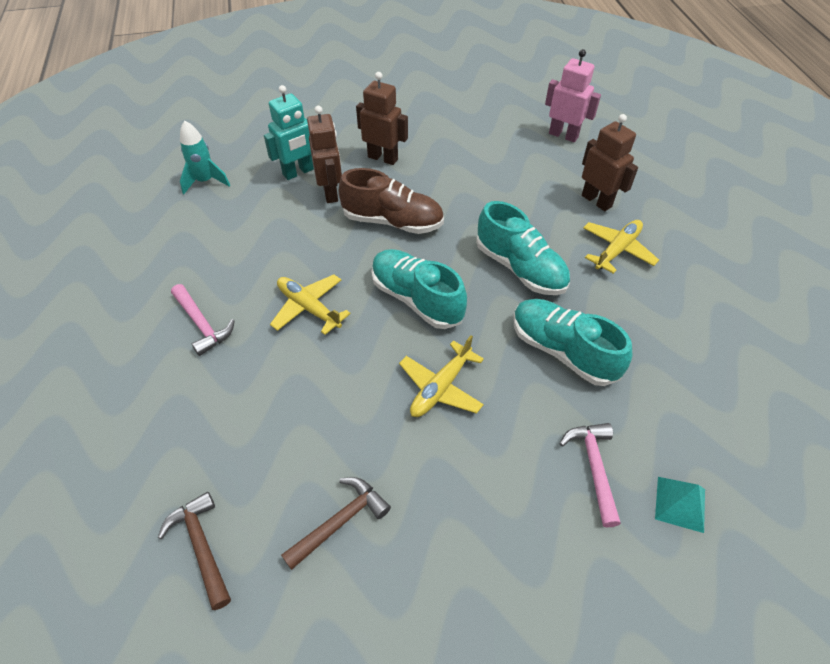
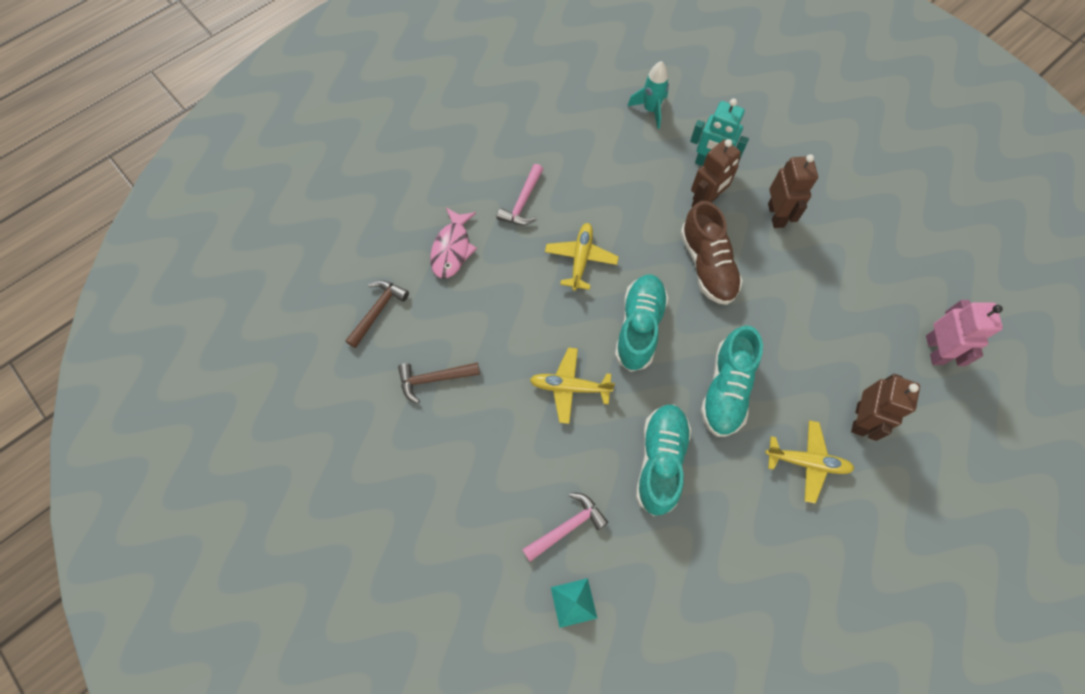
camera: 60 degrees right, 15 degrees up
(194, 419) = (452, 249): none -> pink fish
(340, 522) = (434, 379): brown hammer -> brown hammer turned 150 degrees clockwise

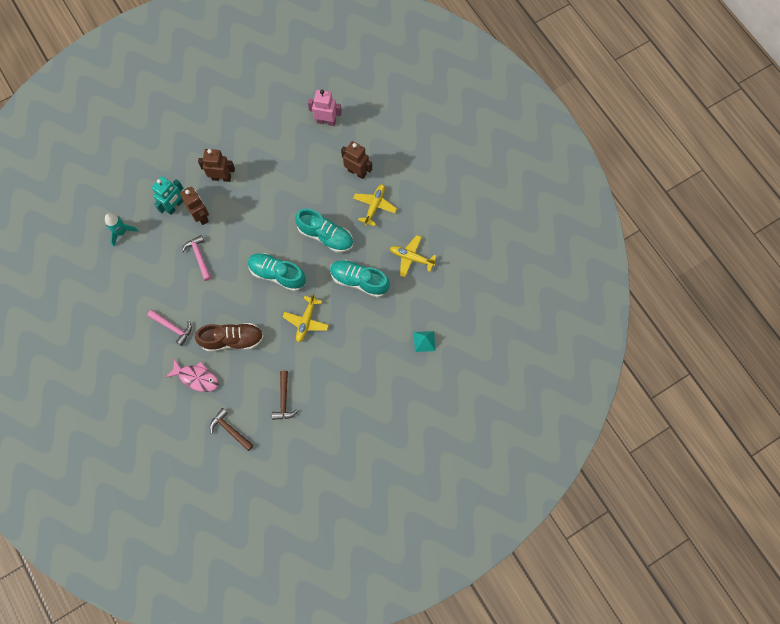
camera: 80 degrees left, 5 degrees up
(567, 527) = (385, 337): pink hammer -> pink hammer (199, 257)
(581, 259) = (223, 299): yellow plane -> yellow plane (411, 258)
(707, 265) = (246, 226): brown shoe -> brown shoe (232, 340)

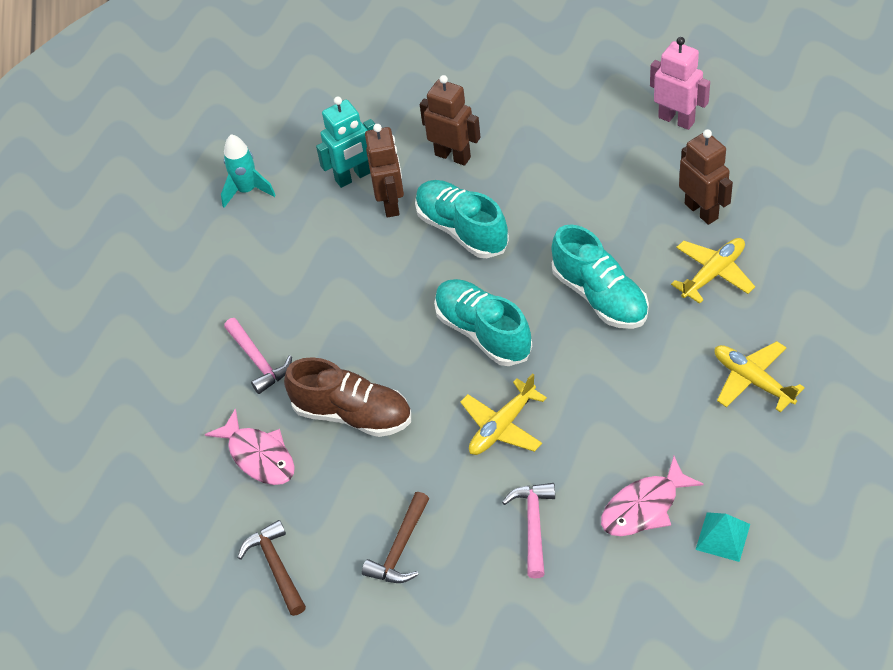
camera: 30 degrees right, 20 degrees down
(199, 257) = (357, 264): pink hammer -> pink hammer (533, 525)
(359, 281) = (633, 389): turquoise shoe -> turquoise shoe (462, 230)
(385, 339) = (644, 507): none -> pink fish

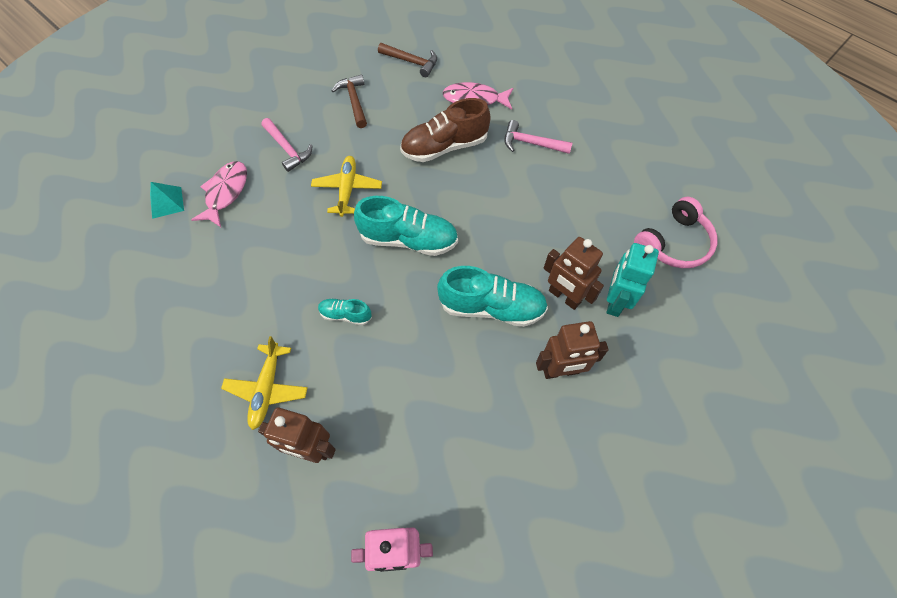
camera: 135 degrees right, 10 degrees up
(247, 190) = (674, 243): turquoise rocket -> pink headphones
(600, 296) = (345, 315): turquoise shoe -> turquoise shoe, size x0.51
(752, 380) = (192, 314): yellow plane -> none

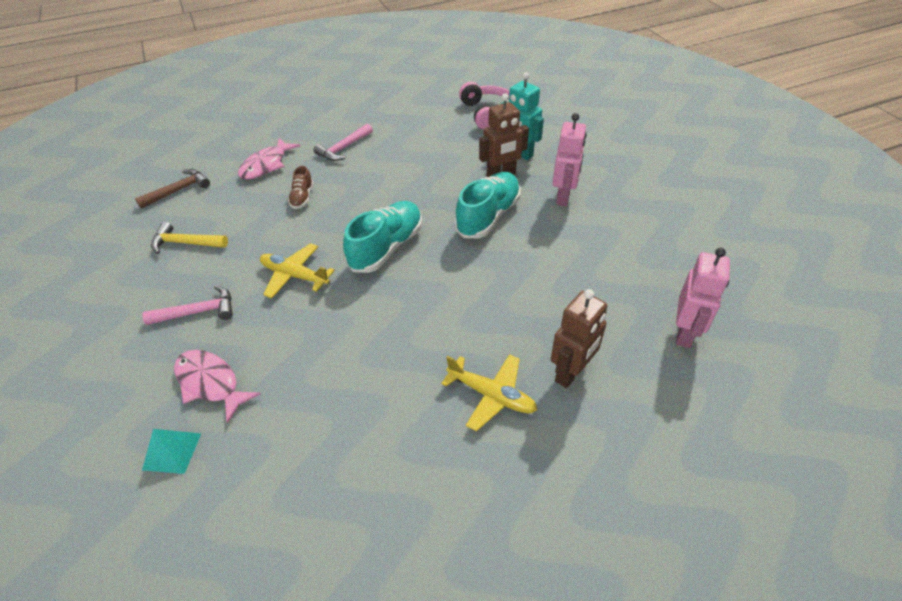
camera: 65 degrees left, 15 degrees down
(345, 315) = (441, 312): turquoise shoe -> none
(354, 101) = (186, 243): brown hammer -> yellow hammer
(444, 147) = (302, 197): brown shoe -> brown shoe, size x0.51
(560, 371) = (563, 197): brown robot -> pink robot

